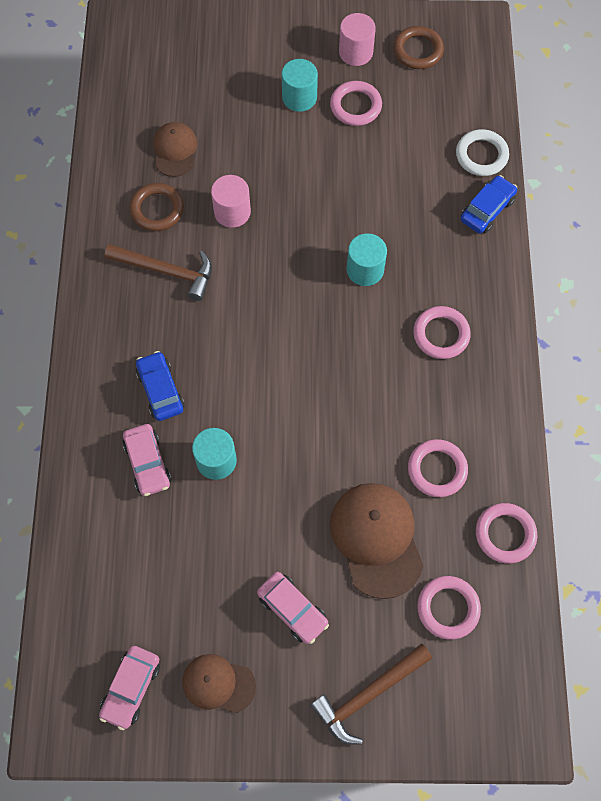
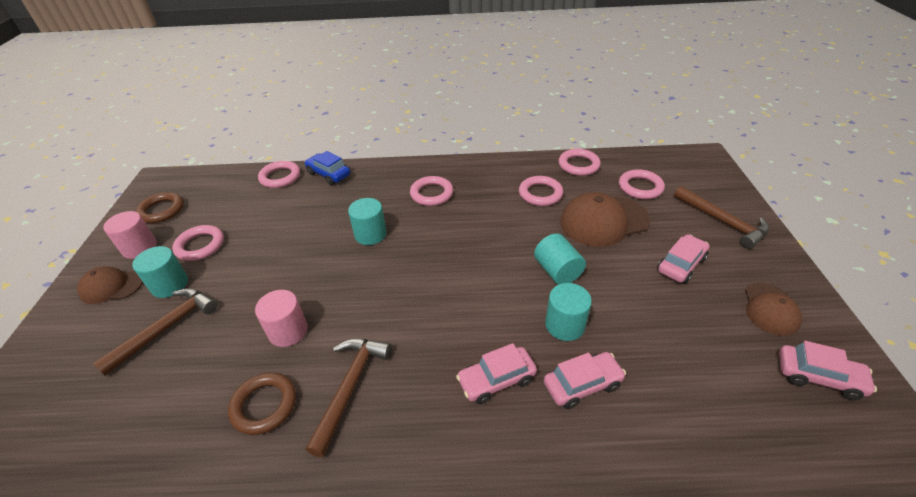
camera: 90 degrees left, 25 degrees down
(160, 390) = (496, 380): blue car -> pink car
(175, 150) = (187, 393): brown cap -> brown cap (112, 286)
(245, 113) = (166, 328): none -> brown hammer
(292, 466) = (557, 271): none -> turquoise cylinder
(481, 155) = (280, 177): white ring -> pink ring

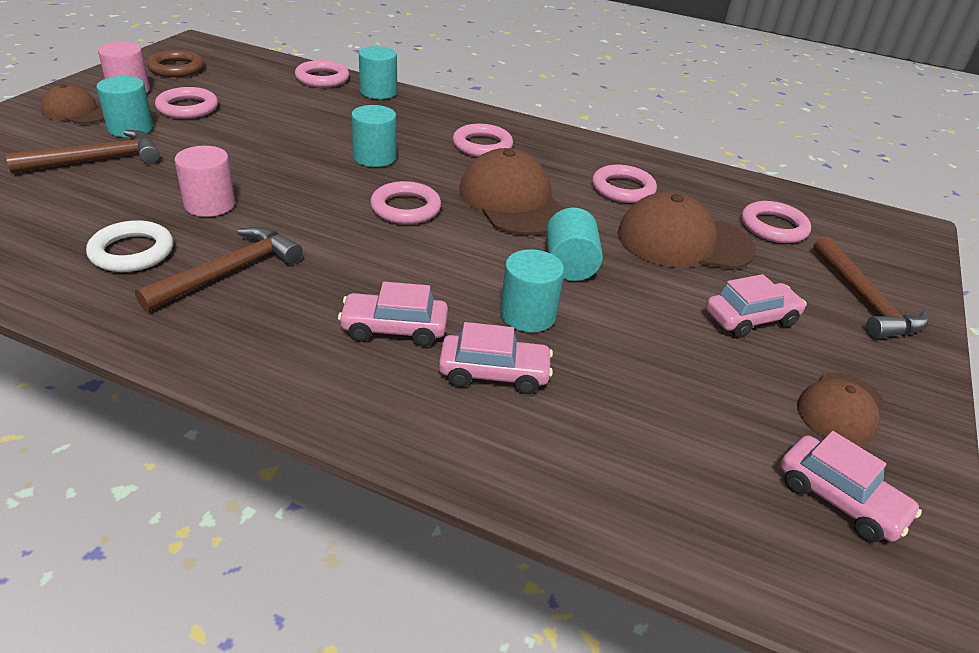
camera: 20 degrees right, 5 degrees down
(264, 405) = (132, 252): brown ring -> white ring
(329, 174) = (378, 92): blue car -> turquoise cylinder
(485, 233) = (512, 201): none -> brown cap
(578, 165) = (706, 179): pink ring -> pink ring (405, 208)

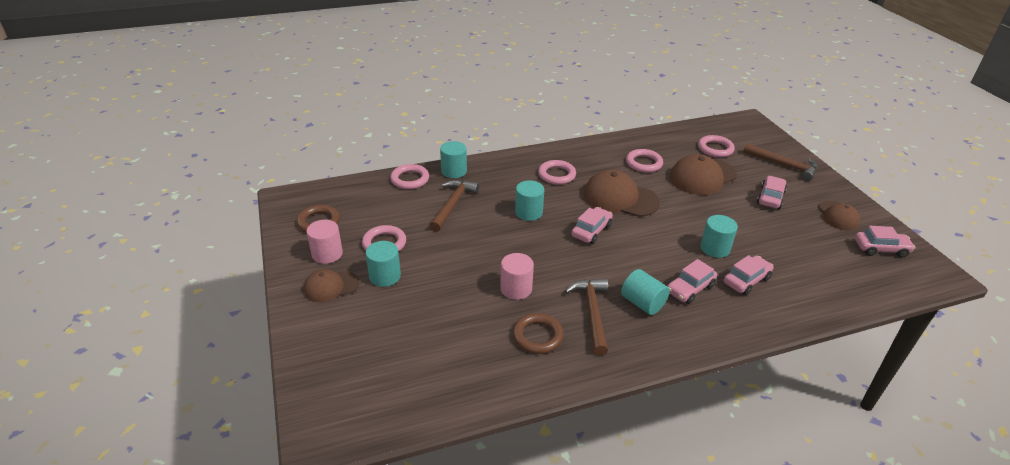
camera: 40 degrees left, 0 degrees up
(97, 160) = (412, 305): brown hammer -> brown hammer (453, 204)
(132, 252) = (537, 336): white ring -> brown ring
(405, 208) = (591, 231): pink ring -> pink car
(569, 265) = (689, 215): turquoise cylinder -> turquoise cylinder (642, 303)

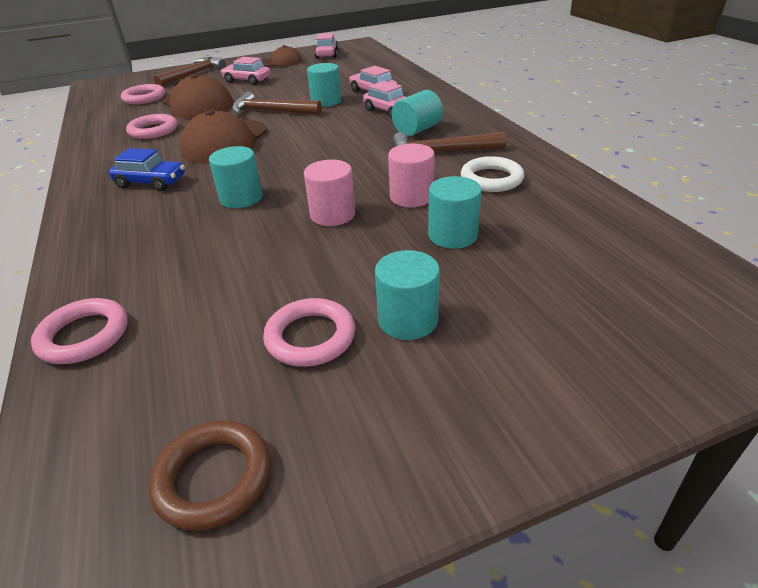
camera: 90 degrees left, 0 degrees up
(327, 254) = (347, 425): pink cylinder -> pink cylinder (332, 214)
(331, 286) = (454, 392): brown cap -> none
(453, 204) = (199, 268): brown hammer -> brown hammer (271, 111)
(454, 171) = (85, 279): turquoise cylinder -> turquoise cylinder (452, 235)
(537, 336) = (491, 179): brown ring -> white ring
(556, 175) = (151, 182): pink ring -> blue car
(591, 231) = (291, 156): pink car -> none

